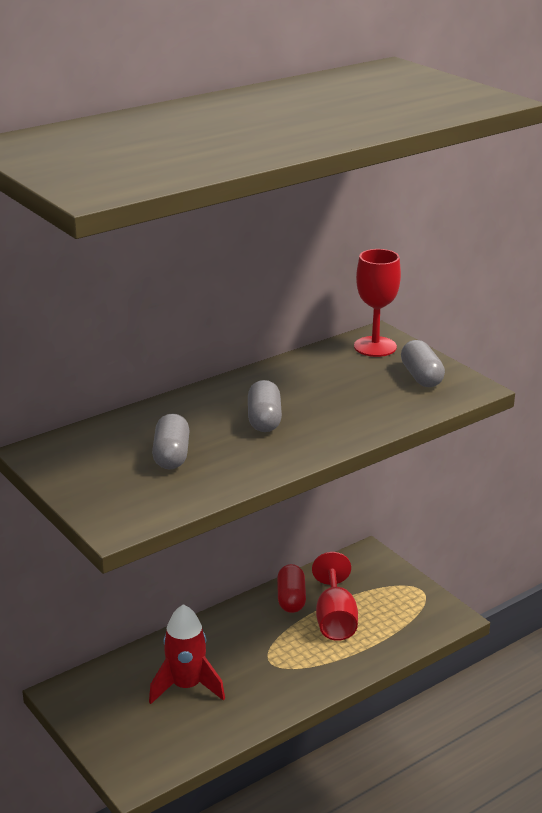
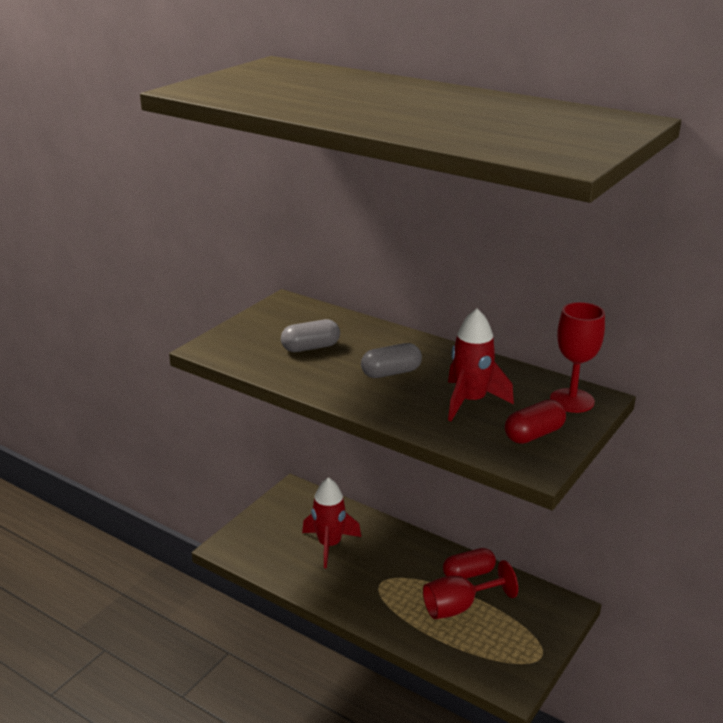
camera: 70 degrees right, 0 degrees up
(347, 392) = (470, 401): none -> red rocket
(421, 377) = (534, 434): grey capsule -> red capsule

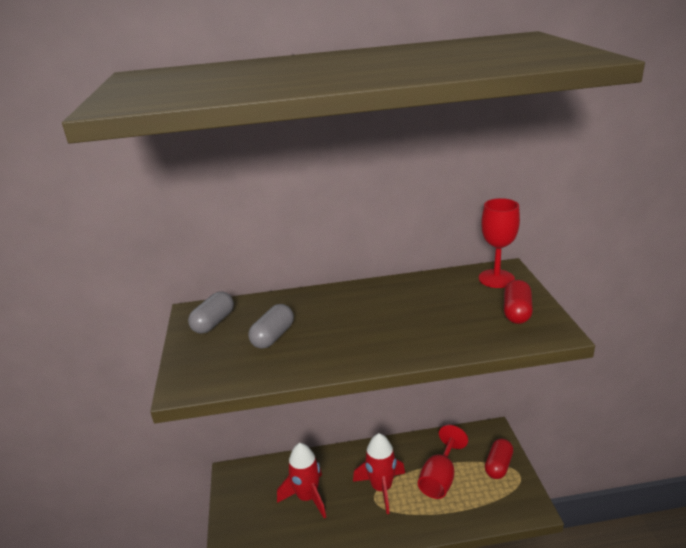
camera: 40 degrees left, 0 degrees up
(391, 373) = (363, 322): grey capsule -> grey capsule (213, 322)
(468, 574) = (417, 451): red capsule -> red capsule (498, 466)
(470, 401) = (445, 312): red rocket -> red rocket (381, 488)

